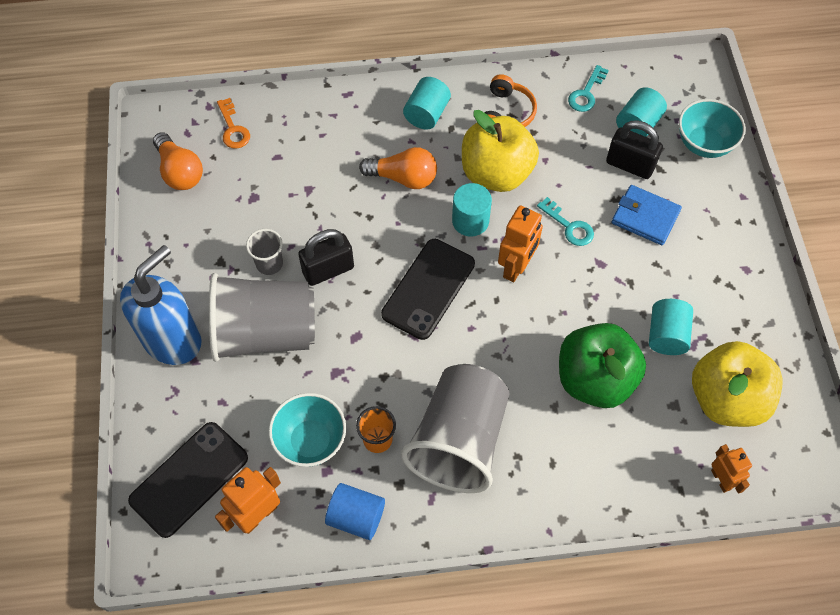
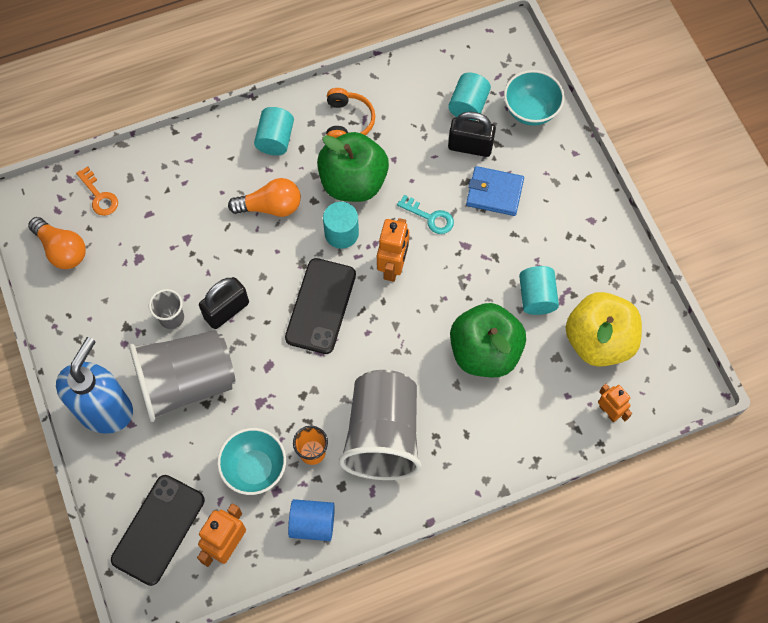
camera: 15 degrees left, 5 degrees up
(496, 173) = (353, 182): yellow apple -> green apple
(586, 93) = (415, 85): turquoise key -> none

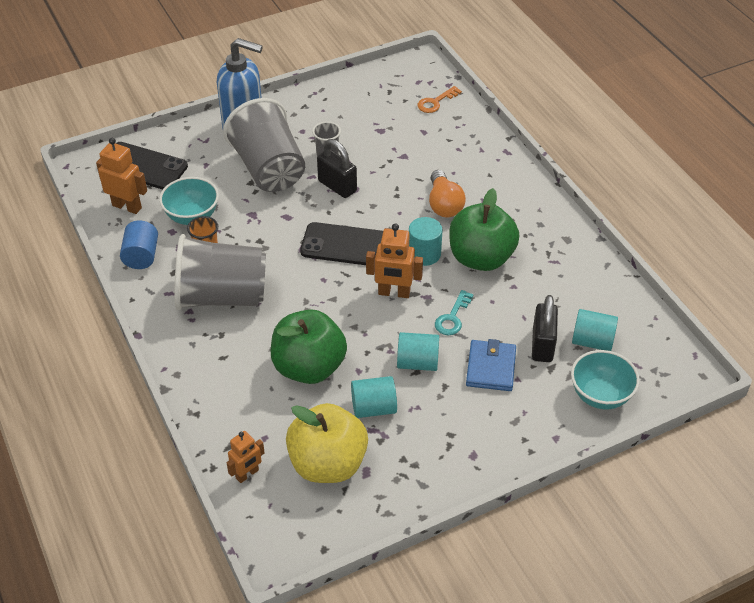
camera: 85 degrees right, 20 degrees down
(62, 250) = (382, 88): orange light bulb -> none
(275, 139) = (515, 201): turquoise cylinder -> turquoise cylinder (417, 362)
(348, 122) = (547, 249): orange headphones -> none

